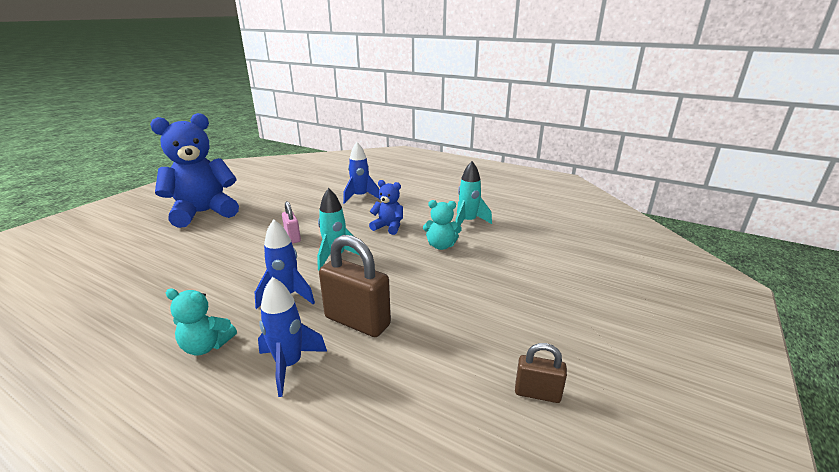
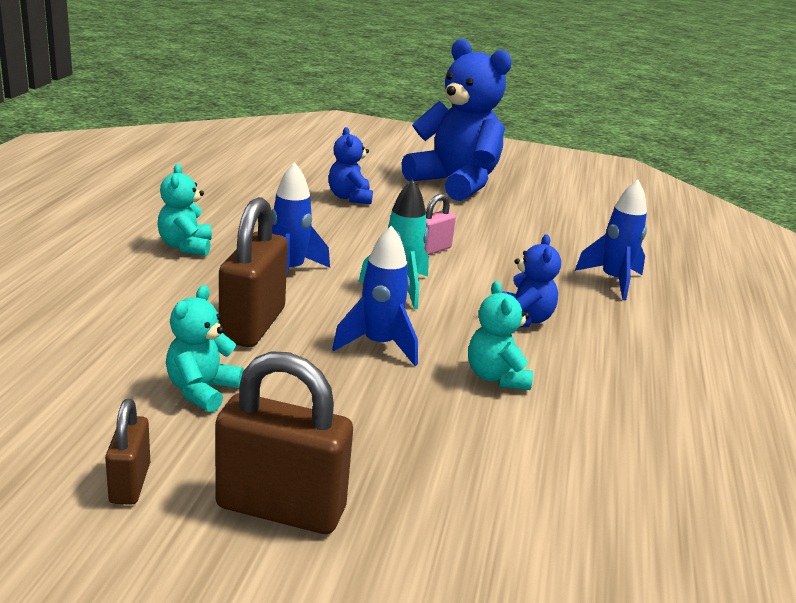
camera: 70 degrees right, 0 degrees up
(186, 254) = (350, 197): none -> blue teddy bear
(289, 365) = (163, 295): blue rocket -> blue rocket (379, 345)
(435, 352) = (202, 390): none -> turquoise teddy bear
(468, 222) = (615, 403): turquoise rocket -> none
(553, 331) = (281, 508): none -> brown padlock

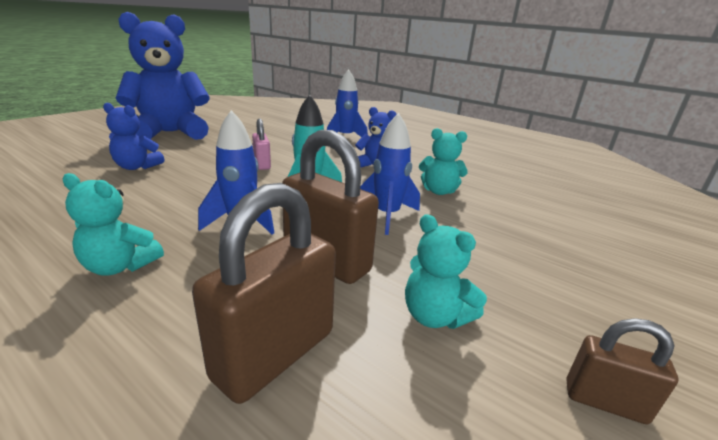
camera: 65 degrees left, 0 degrees up
(281, 508) = (608, 309): brown padlock -> brown padlock (274, 354)

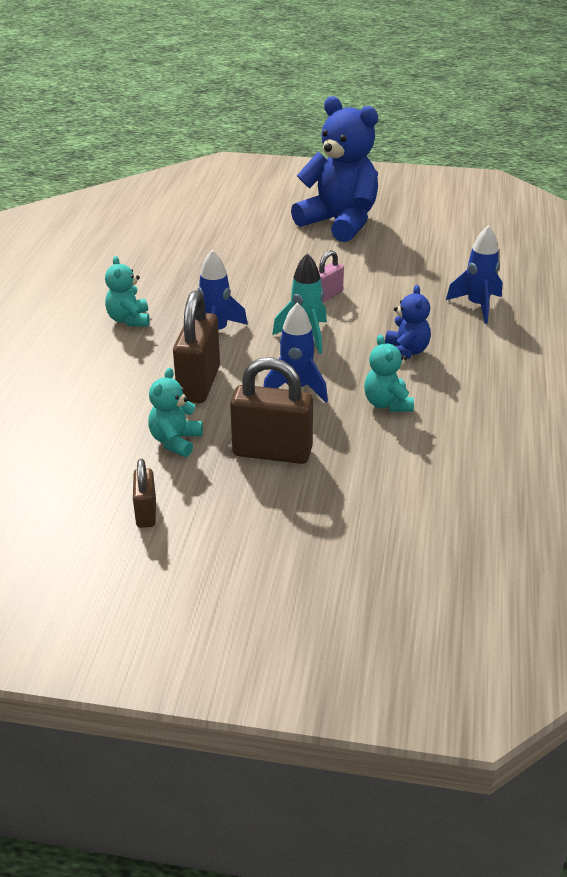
camera: 65 degrees right, 10 degrees up
(137, 167) = (251, 251): blue teddy bear -> none
(274, 354) = (102, 397): brown padlock -> brown padlock (272, 452)

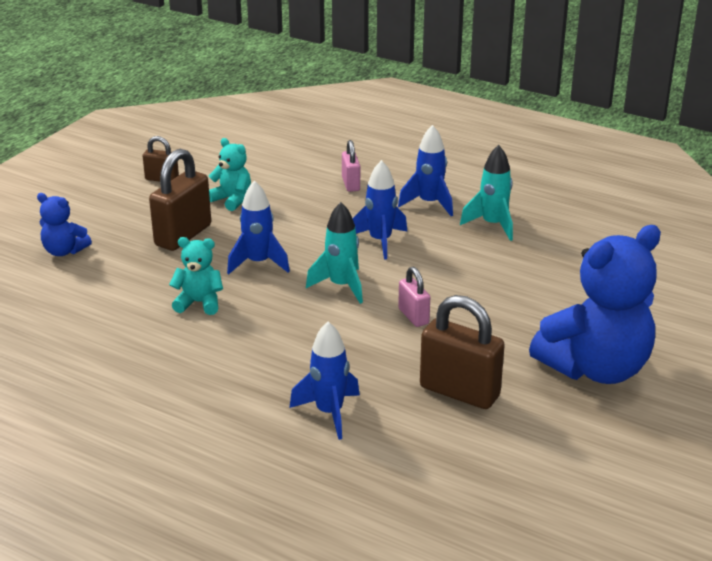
camera: 110 degrees right, 5 degrees down
(105, 371) = (351, 184): none -> pink padlock
(129, 320) = (429, 203): turquoise teddy bear -> blue rocket
(156, 283) = (492, 225): none -> turquoise rocket
(199, 384) = (301, 220): brown padlock -> brown padlock (459, 392)
(405, 352) = (273, 336): blue teddy bear -> blue teddy bear (64, 251)

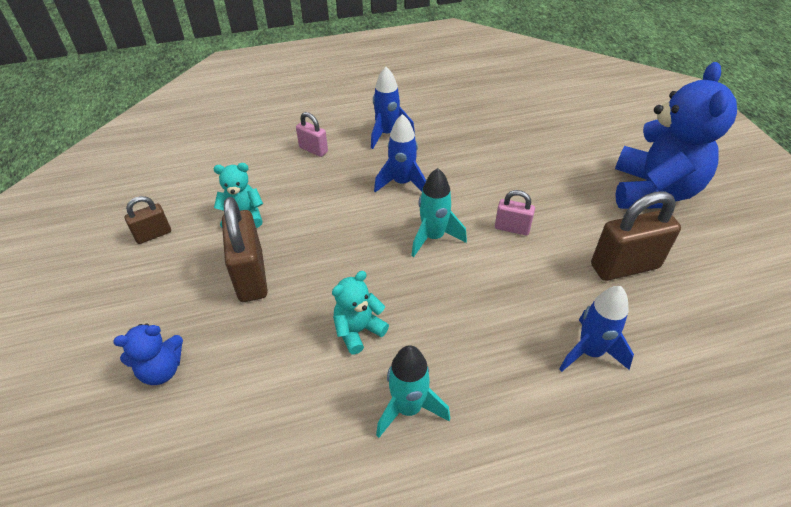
camera: 45 degrees left, 15 degrees up
(258, 263) = (348, 260): blue rocket -> none
(492, 225) = (448, 127): turquoise rocket -> turquoise rocket (408, 408)

